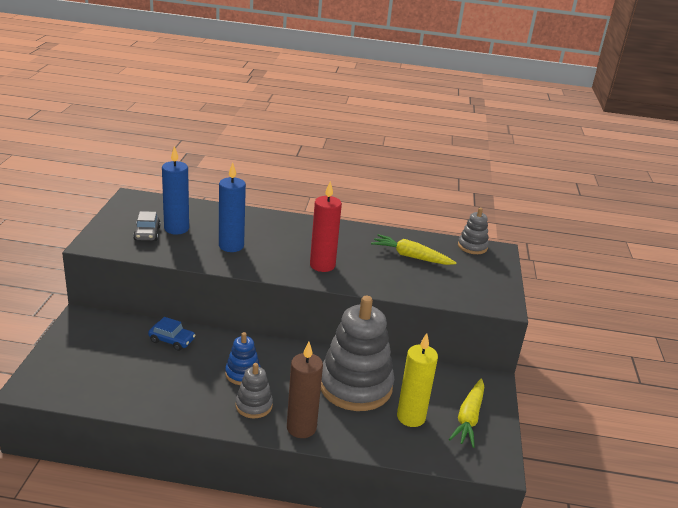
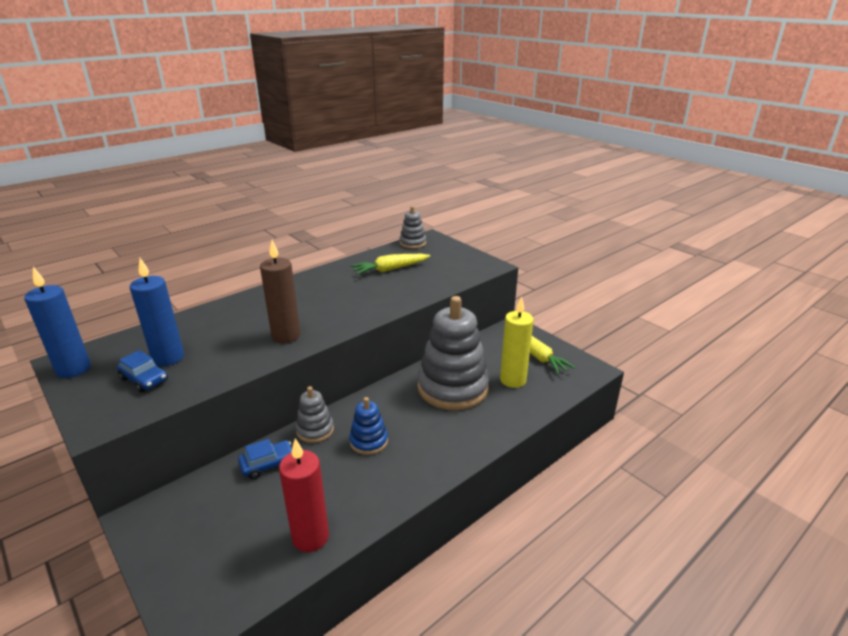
camera: 45 degrees left, 0 degrees up
(147, 233) = (144, 379): grey car -> blue car
(231, 246) = (247, 340): blue candle -> blue candle (73, 369)
(254, 405) = (415, 456): grey stacking toy -> grey stacking toy (315, 430)
(301, 428) = (470, 442): brown candle -> brown candle (286, 336)
(322, 265) = (345, 310): red candle -> red candle (310, 537)

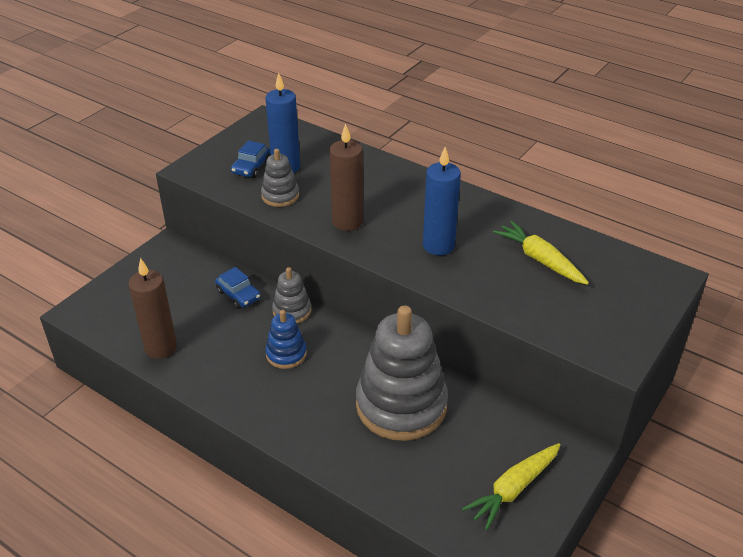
camera: 75 degrees right, 10 degrees up
(73, 369) = (255, 129): blue candle -> blue candle (438, 246)
(310, 537) = (161, 348): red candle -> brown candle
(412, 243) = (637, 263): grey stacking toy -> grey stacking toy (280, 196)
(513, 380) = (441, 465): yellow candle -> none

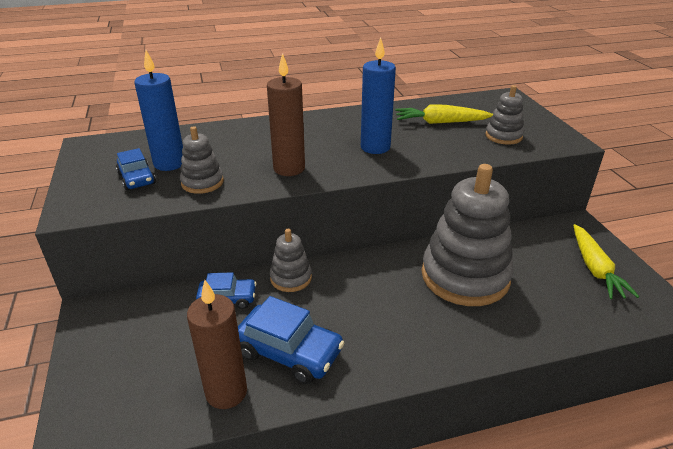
camera: 50 degrees left, 5 degrees down
(219, 354) = (289, 352): none -> blue car
(286, 354) = (339, 308): blue stacking toy -> none
(567, 310) = (503, 136): none -> grey stacking toy

